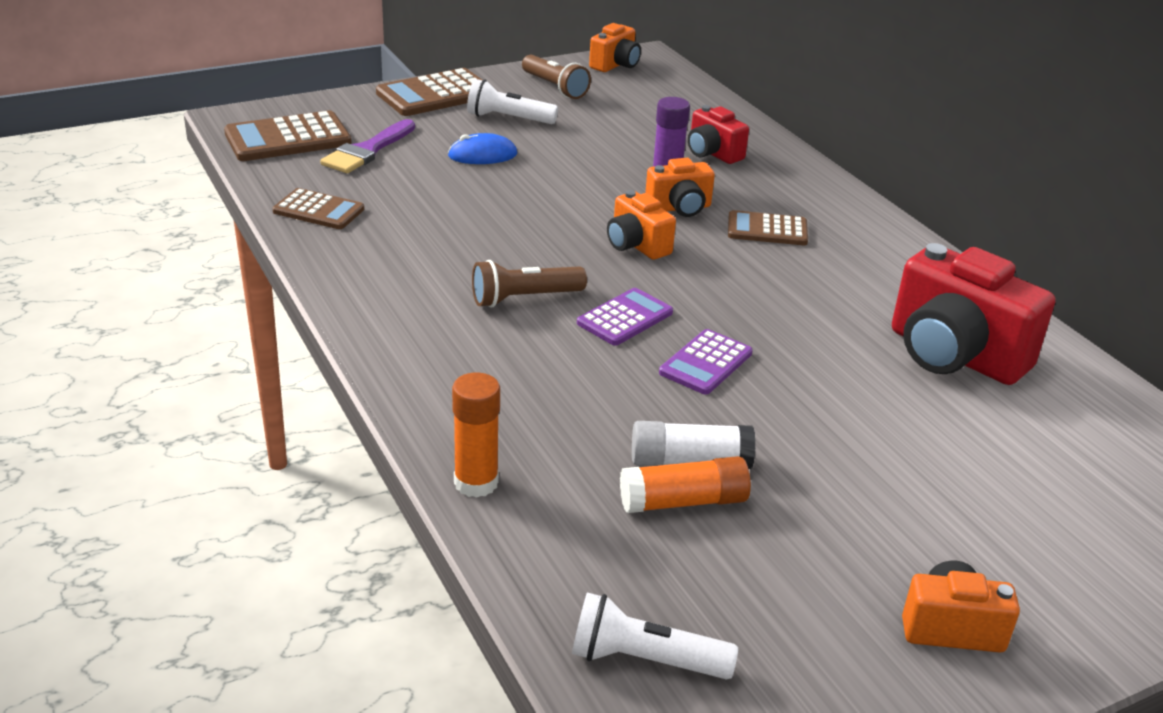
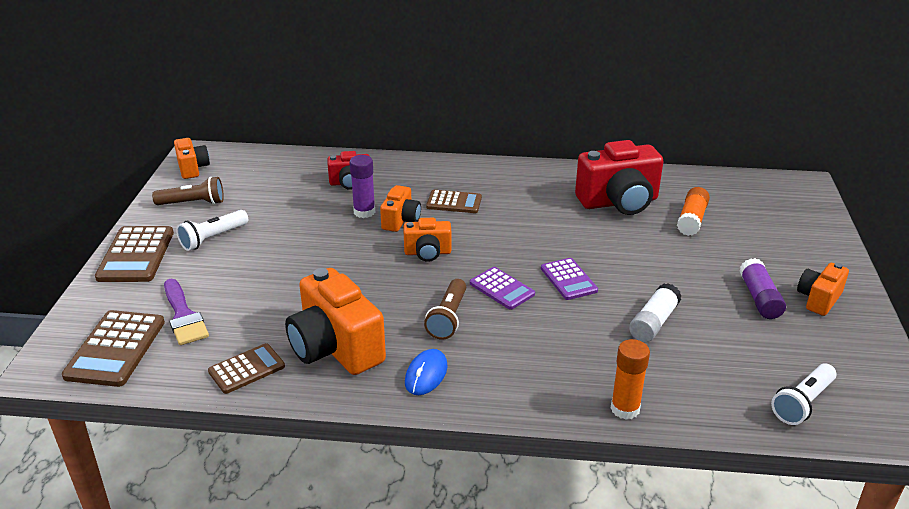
camera: 55 degrees left, 0 degrees up
(398, 246) = (335, 348): none -> orange camera
(482, 155) = (251, 268): blue mouse -> blue mouse (426, 374)
(625, 318) = (502, 289): purple calculator -> purple calculator turned 150 degrees clockwise
(683, 502) = (686, 339): orange glue stick -> orange glue stick (691, 220)
(767, 230) = (454, 202): brown calculator -> brown calculator turned 120 degrees counterclockwise
(873, 556) = (759, 298): none -> purple glue stick

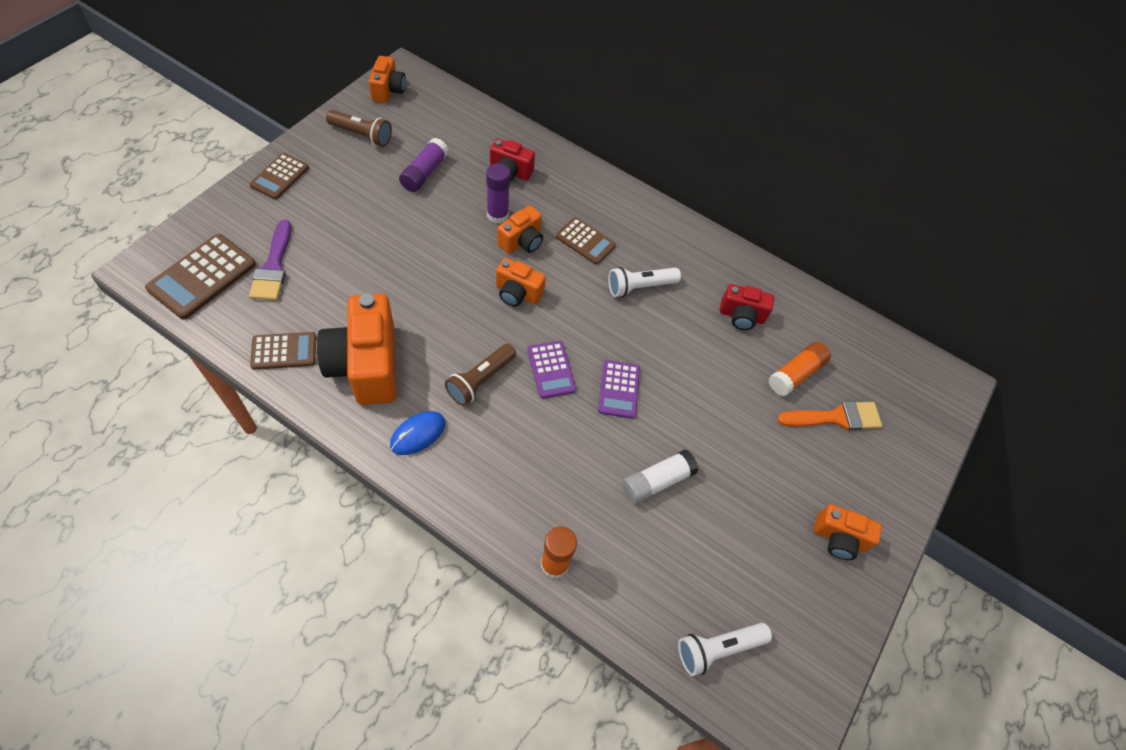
camera: 20 degrees right, 25 degrees up
(136, 255) = (280, 177): brown calculator -> brown calculator, size x0.64
(213, 238) = (351, 186): white flashlight -> white flashlight (640, 287)
(619, 202) = (741, 316): red camera -> red camera, size x0.54
(744, 233) = (835, 417): none -> orange brush
(759, 298) = (781, 506): purple glue stick -> purple glue stick (424, 173)
(818, 299) = (839, 538): orange camera -> orange camera turned 135 degrees counterclockwise

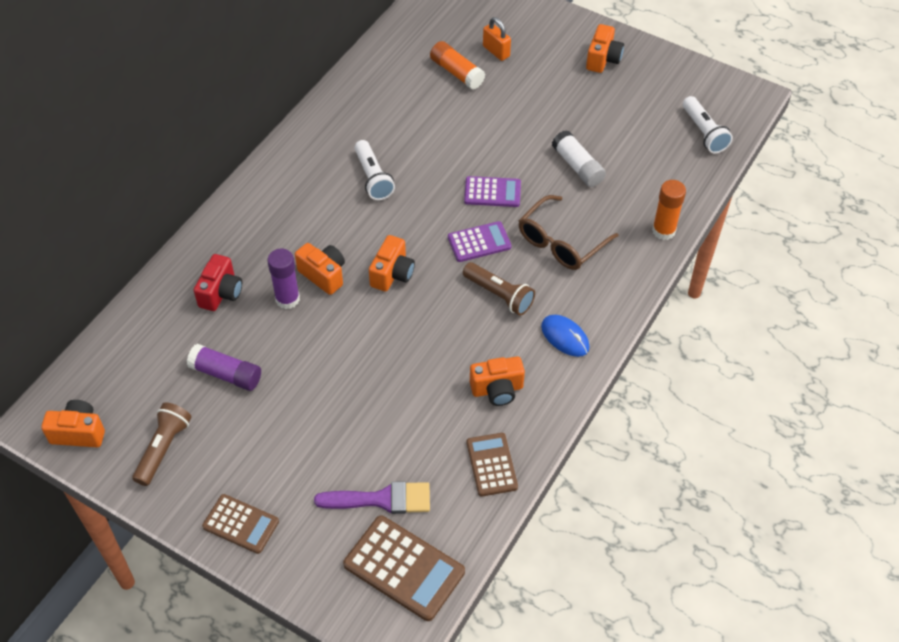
camera: 85 degrees left, 5 degrees down
(366, 365) = (497, 389): orange camera -> orange camera, size x0.54
(545, 447) = (560, 242): none -> brown glasses
(585, 241) = (318, 222): brown calculator -> none
(741, 316) = (398, 105): red camera -> none
(835, 417) = (496, 51): orange brush -> orange padlock

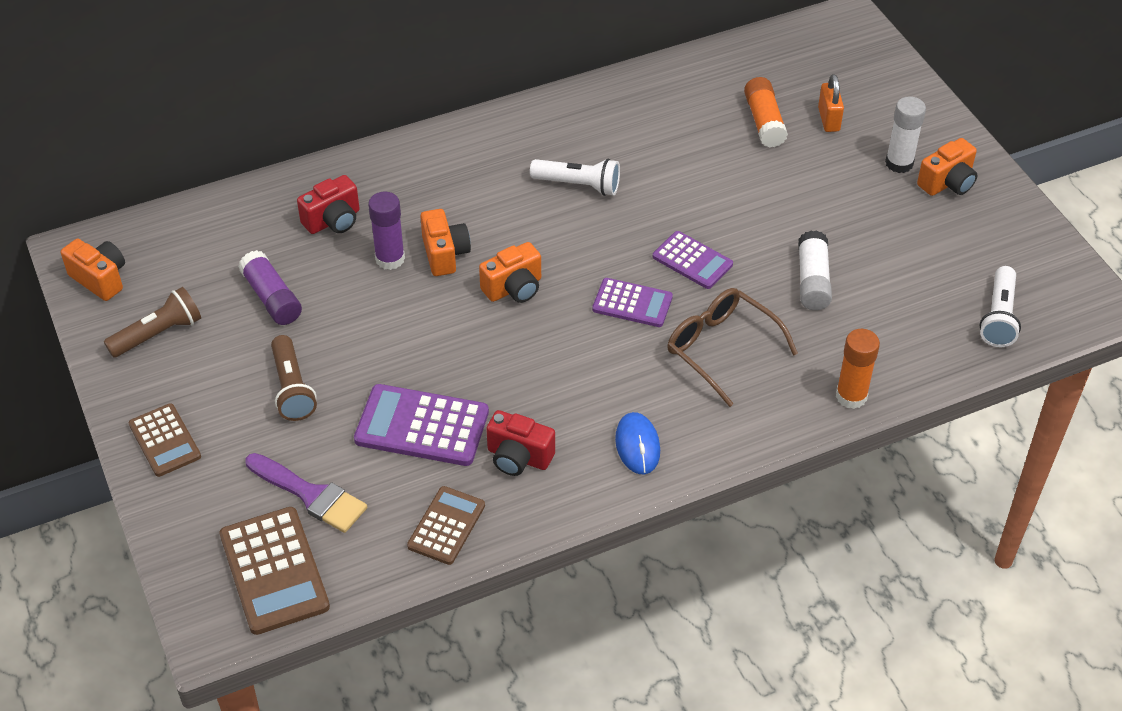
camera: 35 degrees right, 5 degrees down
(373, 178) = (578, 185): white flashlight -> white flashlight turned 90 degrees counterclockwise
(415, 406) = (422, 426): none -> purple calculator
(497, 389) = (518, 457): orange camera -> red camera
(499, 295) = (605, 366): brown flashlight -> brown flashlight (292, 388)
(560, 242) = (721, 348): brown glasses -> brown glasses turned 60 degrees clockwise
(563, 60) = (899, 163): none -> white glue stick

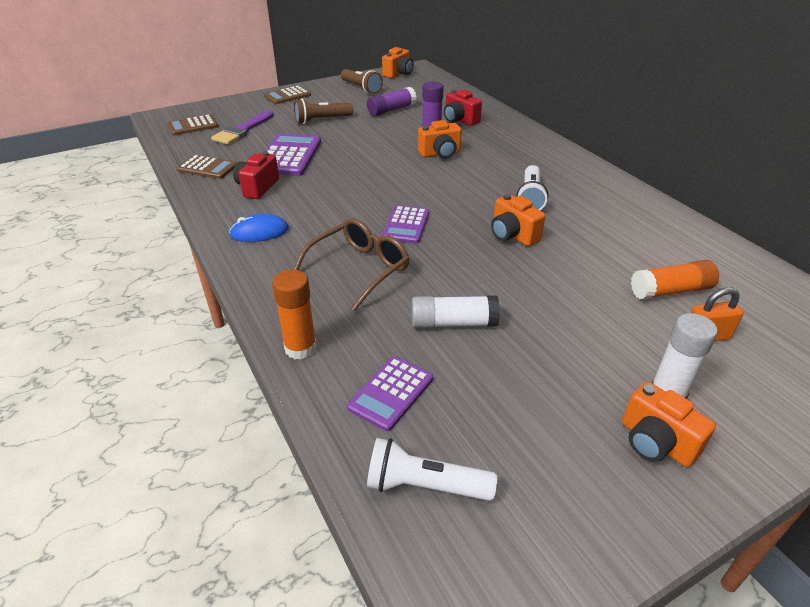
camera: 85 degrees right, 10 degrees down
(274, 571) = (193, 126): brown calculator -> brown calculator, size x0.64
(514, 288) = (413, 178): orange camera -> orange camera (512, 235)
(692, 261) = (461, 252): purple calculator -> purple calculator (391, 393)

